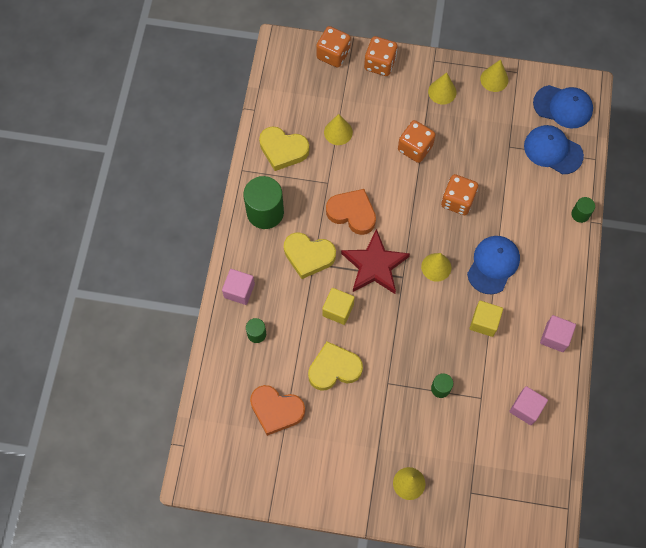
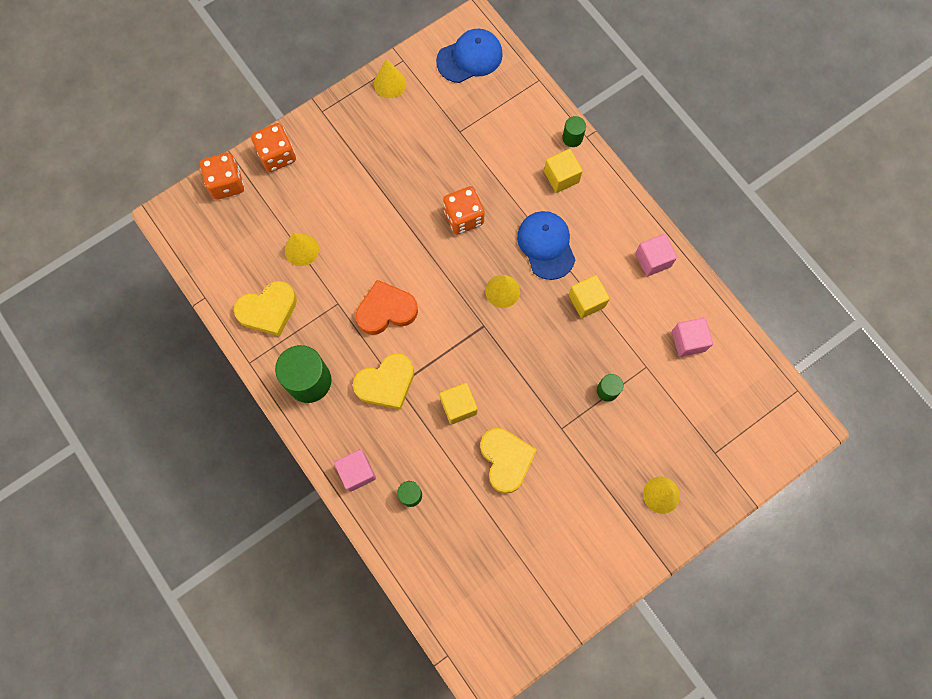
camera: 45 degrees left, 5 degrees up
(276, 410) = (494, 544): orange heart -> none
(334, 368) = (506, 460): yellow heart -> yellow heart turned 135 degrees clockwise
(374, 265) = (450, 338): red star -> none
(415, 148) = (382, 203): orange dice -> none
(442, 92) = (356, 133): yellow cone -> none
(547, 232) = (561, 177): none -> yellow cube
(553, 150) = (498, 103): blue cap -> none

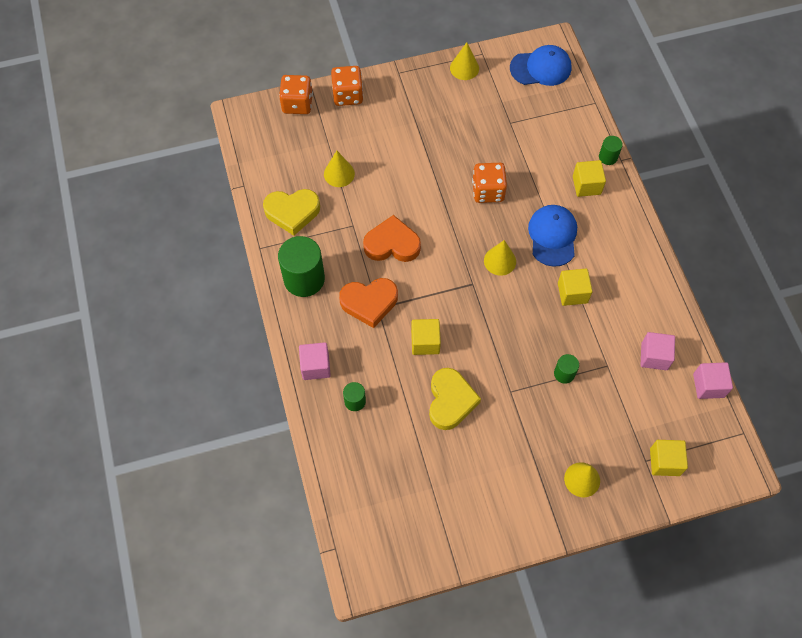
camera: 20 degrees right, 10 degrees down
(386, 383) = (369, 303): yellow heart -> orange heart
(653, 260) = (645, 278): pink cube -> pink cube (708, 385)
(733, 447) = (664, 462): none -> yellow cube

